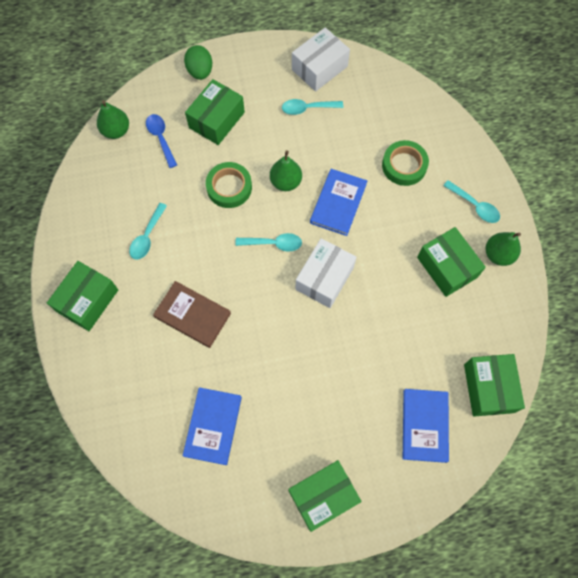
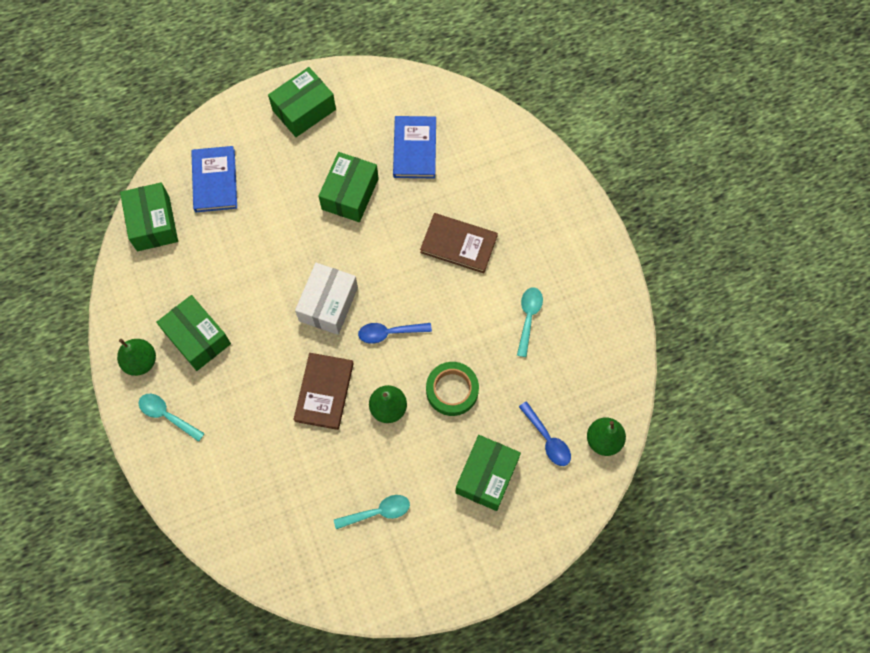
camera: 170 degrees right, 0 degrees up
(87, 301) = (569, 241): green box -> green box (350, 194)
(200, 71) = (524, 543): green egg -> none
(273, 243) = (389, 333): turquoise spoon -> blue spoon
(319, 68) = (371, 576): white box -> none
(338, 203) = (324, 392): blue book -> brown book
(404, 165) = (251, 453): green tape -> none

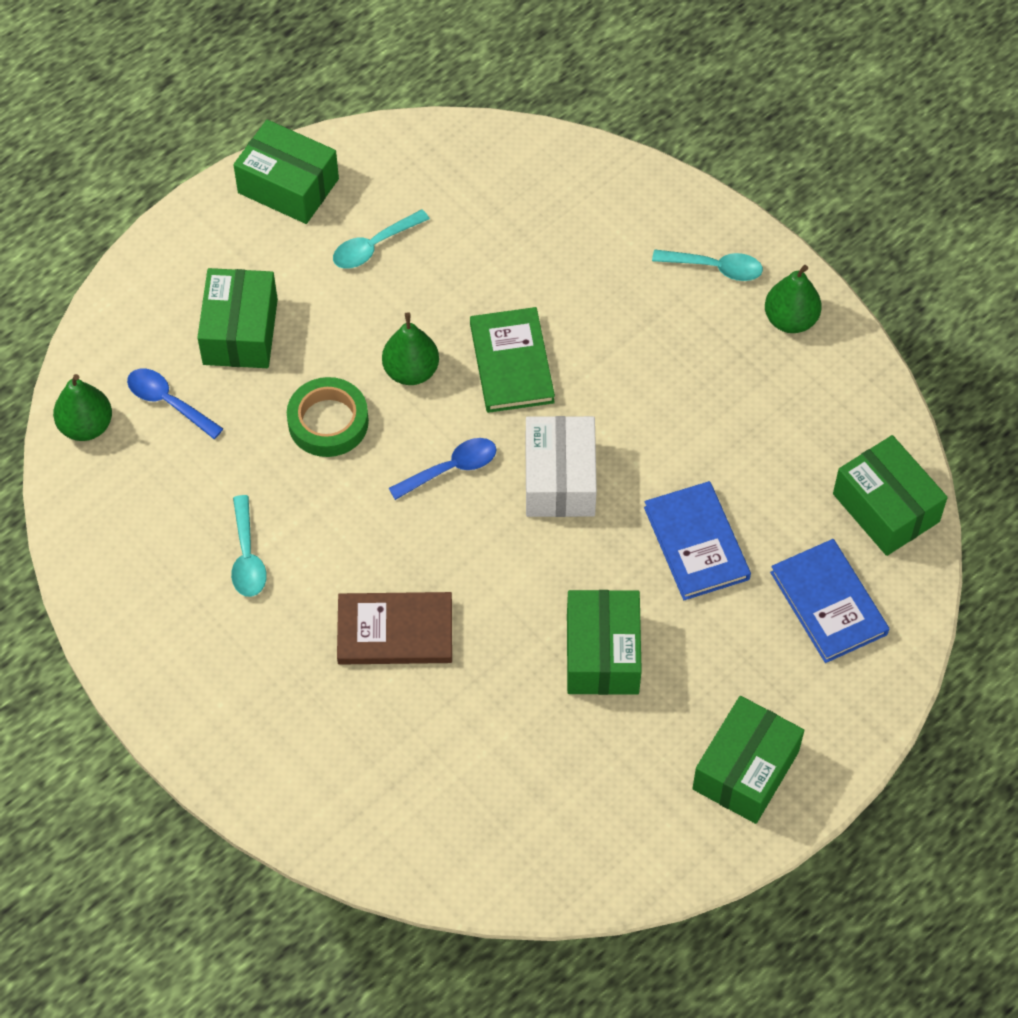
camera: 160 degrees right, 10 degrees down
(197, 338) = (728, 374): green box -> green box (288, 186)
(324, 392) = (512, 363): brown book -> green book
(415, 149) = (528, 765): blue book -> blue book (696, 543)

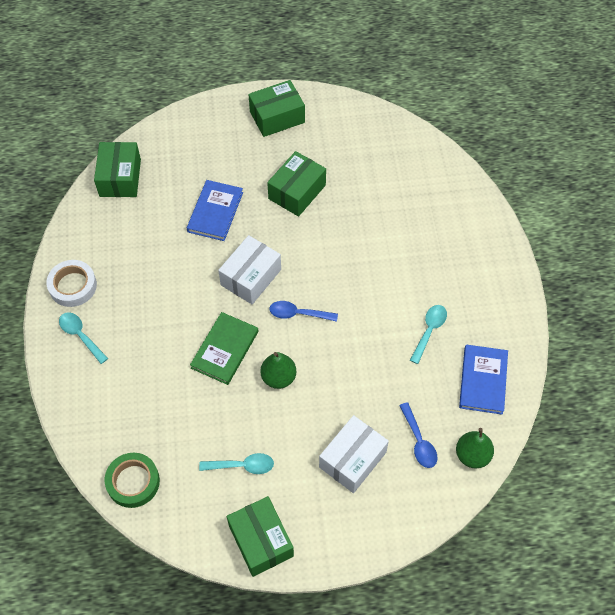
camera: 145 degrees left, 0 degrees up
(240, 332) = (352, 459): green box -> white box
(328, 422) = (341, 376): green tape -> green tape (133, 482)
(395, 631) = (382, 254): brown book -> none
(790, 320) = (73, 286): green pear -> white tape
(828, 603) = (183, 156): blue book -> blue book (483, 380)

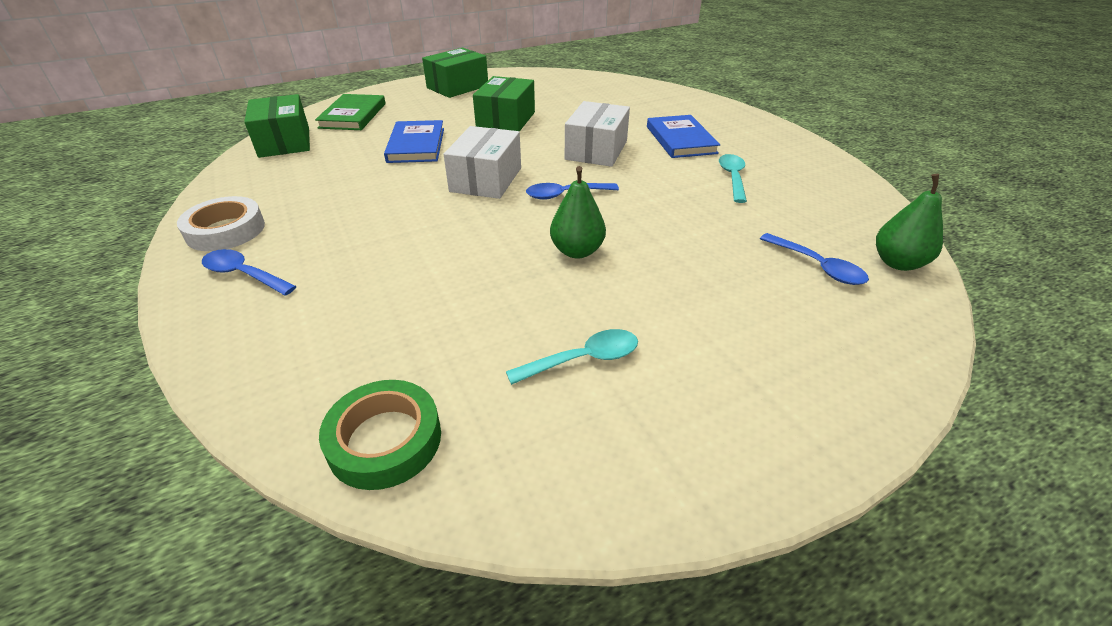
camera: 20 degrees left, 20 degrees down
(81, 336) = (244, 274): turquoise spoon -> blue spoon
(225, 349) = (483, 242): green book -> green book (353, 115)
(261, 541) = (687, 461): green box -> none
(352, 459) = (748, 307): white box -> white box (596, 150)
(483, 380) = (833, 200): blue book -> blue book (680, 140)

